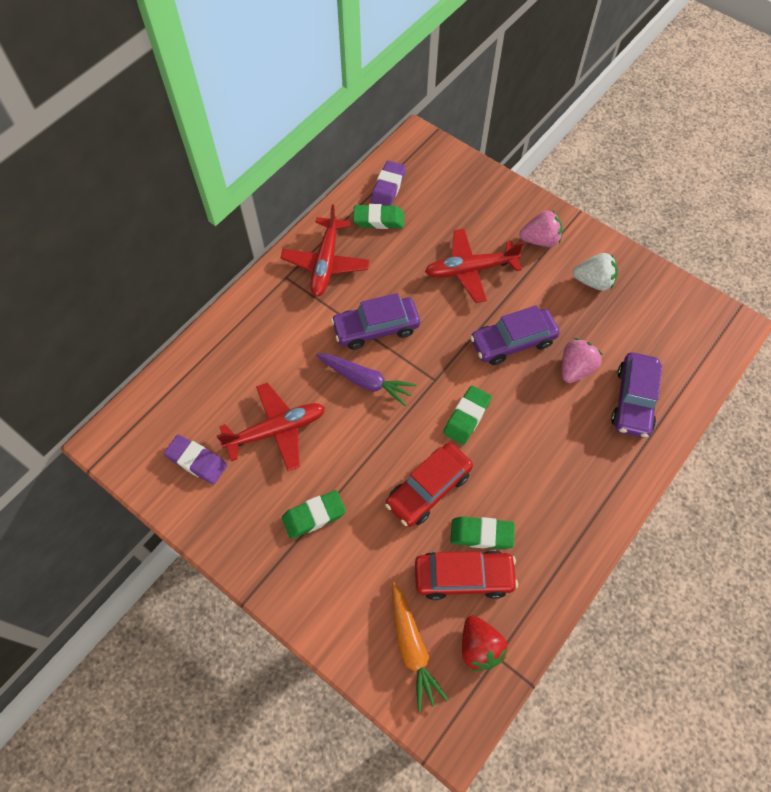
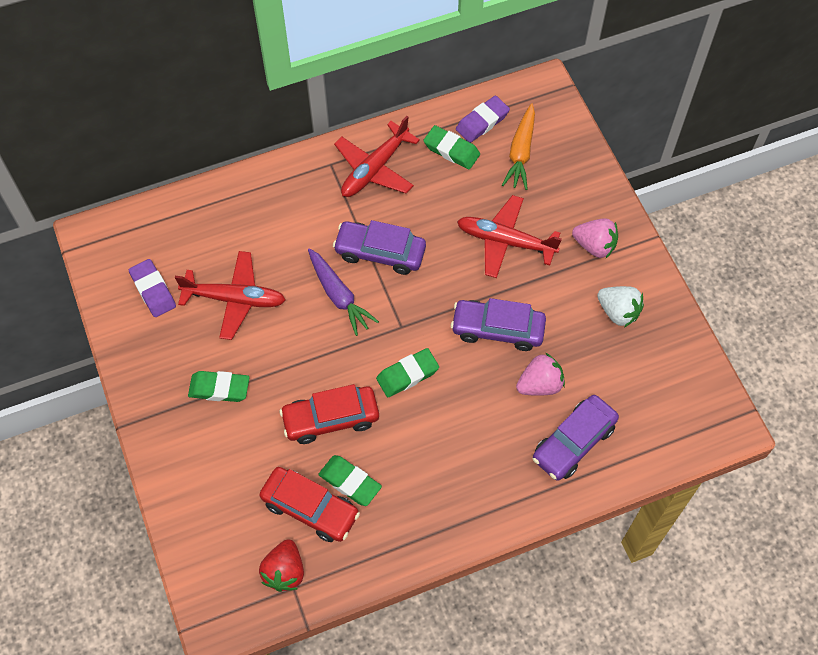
camera: 30 degrees right, 0 degrees up
(412, 647) = (229, 540): orange carrot -> orange carrot (520, 152)

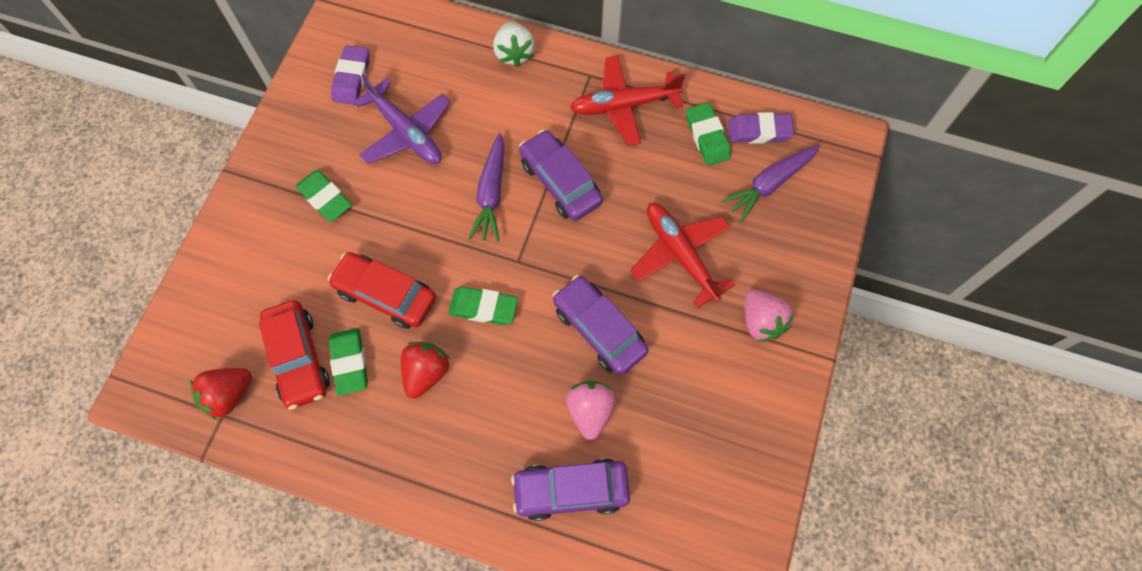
camera: 40 degrees right, 5 degrees up
(234, 299) = (406, 132): red plane -> purple plane
(409, 446) = (426, 372): none -> red strawberry
(520, 152) = (770, 184): orange carrot -> purple carrot
(540, 384) = (590, 411): pink strawberry -> pink strawberry turned 105 degrees counterclockwise
(618, 312) = (726, 402): white strawberry -> white strawberry (514, 53)

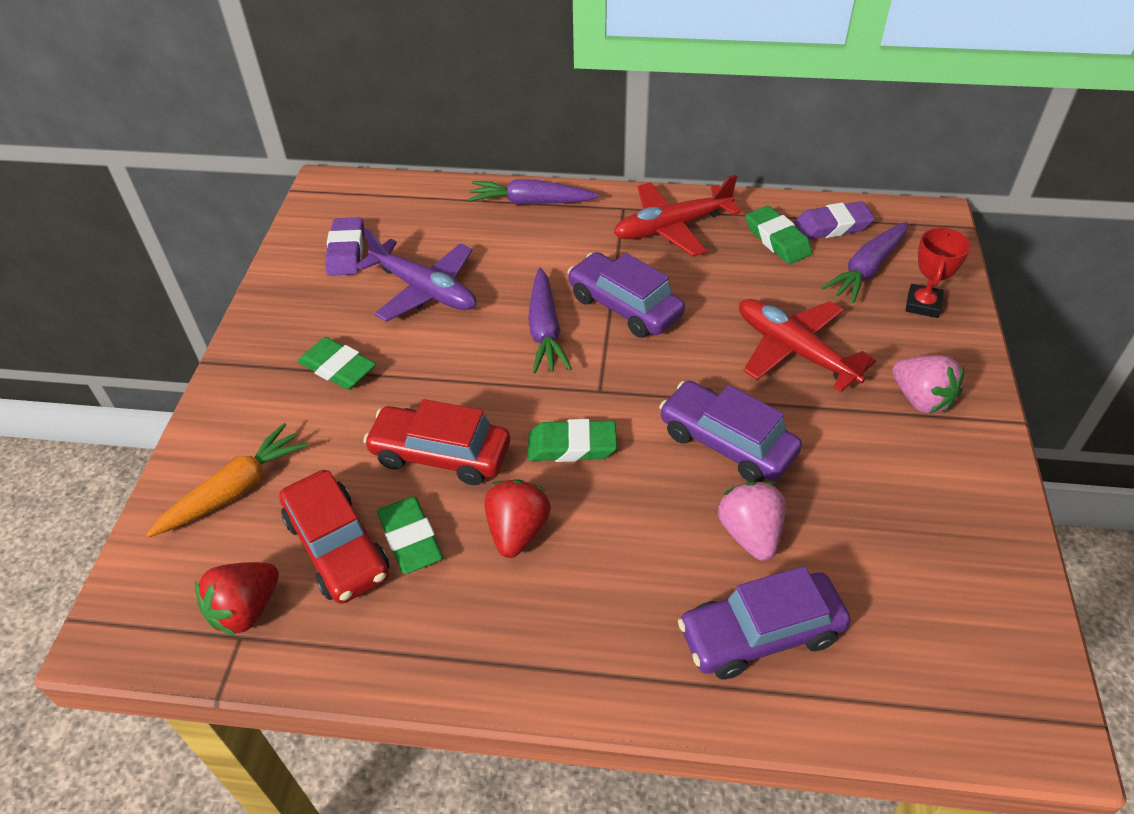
camera: 10 degrees left, 20 degrees down
(234, 294) = (235, 490): none -> orange carrot
(514, 53) = (531, 202): white strawberry -> purple carrot
(801, 230) = (923, 304): none -> red trophy

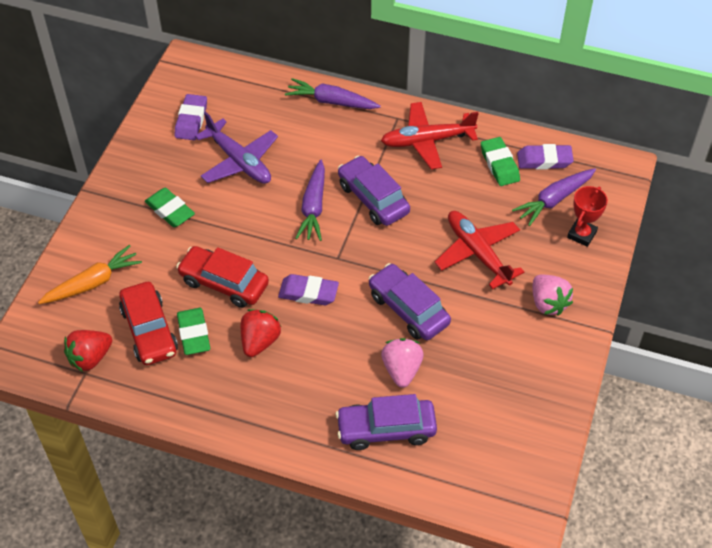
camera: 10 degrees right, 5 degrees up
(572, 446) = (308, 293): green eraser -> purple eraser

